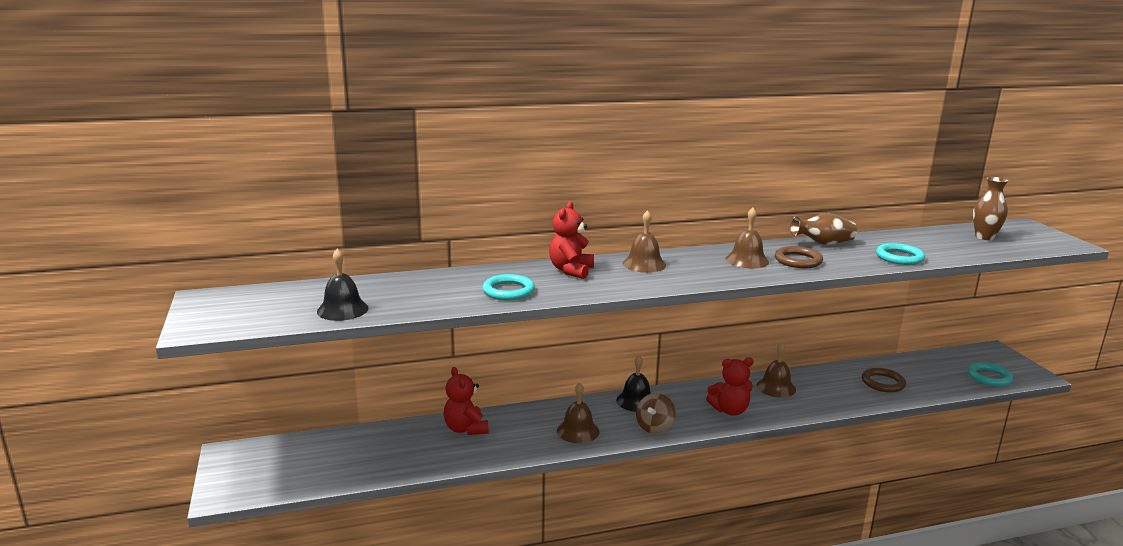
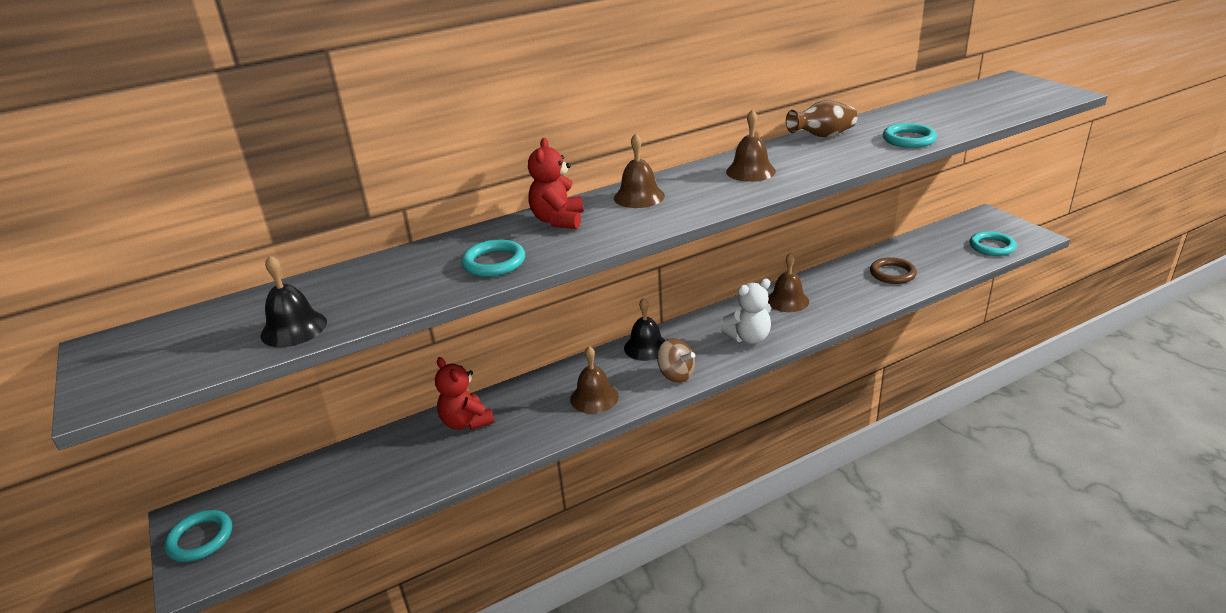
camera: 10 degrees left, 10 degrees up
(235, 470) = (200, 539): none -> turquoise ring
(654, 427) = (676, 375): brown spinning top -> brown spinning top turned 60 degrees counterclockwise
(730, 410) = (749, 338): red teddy bear -> white teddy bear
(798, 261) = (805, 162): brown ring -> none
(984, 237) = (981, 100): brown vase -> none

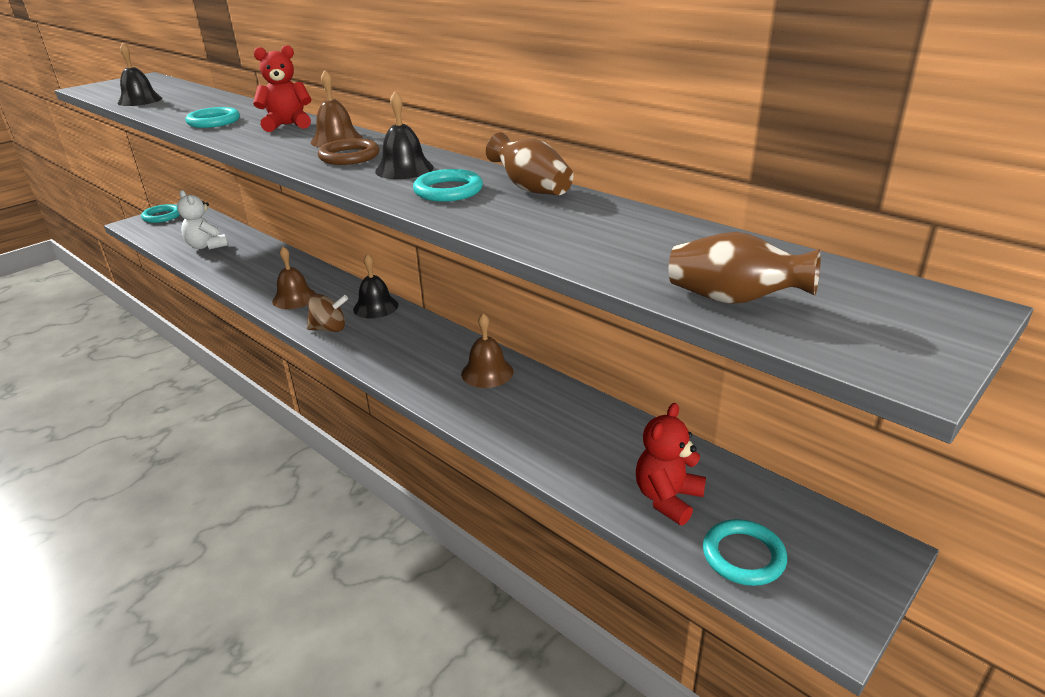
camera: 70 degrees right, 0 degrees up
(466, 422) = (265, 258): red teddy bear -> red teddy bear (667, 498)
(676, 375) = (329, 329): brown spinning top -> brown spinning top turned 120 degrees counterclockwise
(749, 338) = (401, 358): white teddy bear -> white teddy bear (207, 246)
(750, 171) = (404, 169): brown bell -> black bell
(892, 274) = (590, 448): brown ring -> brown ring (349, 156)
(908, 139) = (537, 235): turquoise ring -> turquoise ring (448, 190)
(1004, 109) = (734, 300): none -> brown vase

